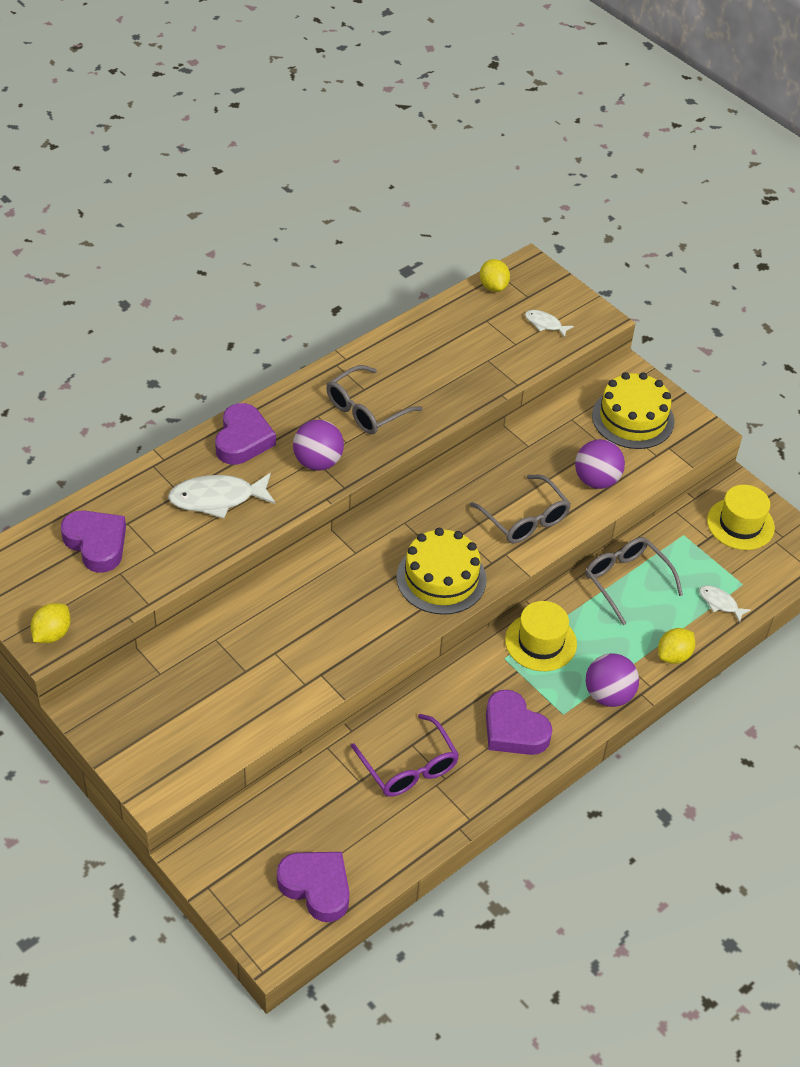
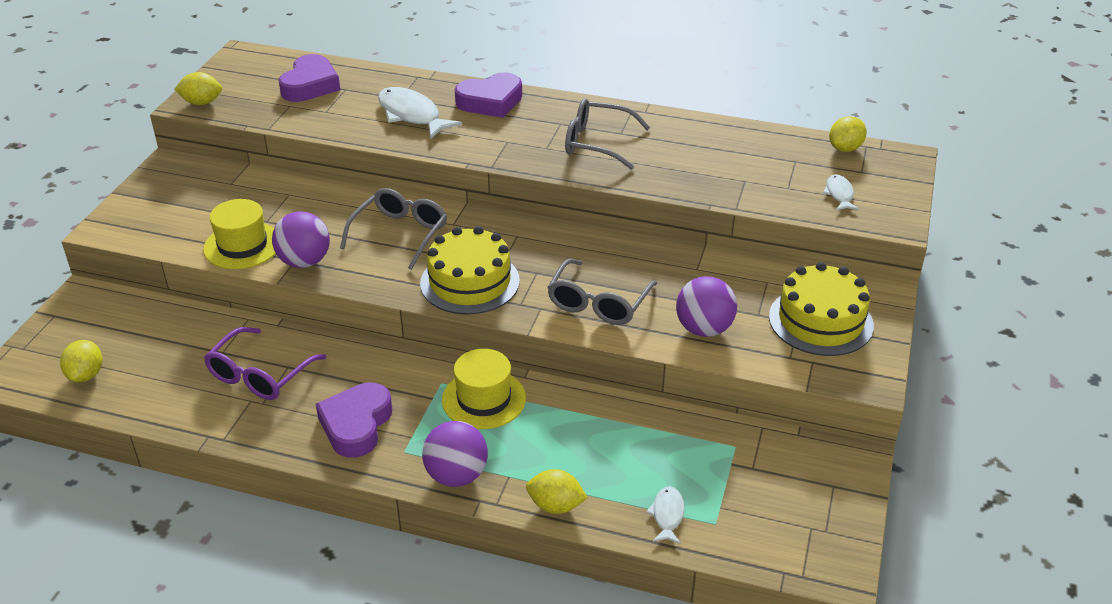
camera: 60 degrees right, 10 degrees down
(316, 887) = (86, 375): purple heart -> yellow lemon
(318, 462) = (506, 143): purple ball -> purple ball (304, 261)
(627, 581) = (623, 428): grey glasses -> grey glasses (400, 234)
(740, 524) = (803, 486): yellow hat -> yellow hat (242, 245)

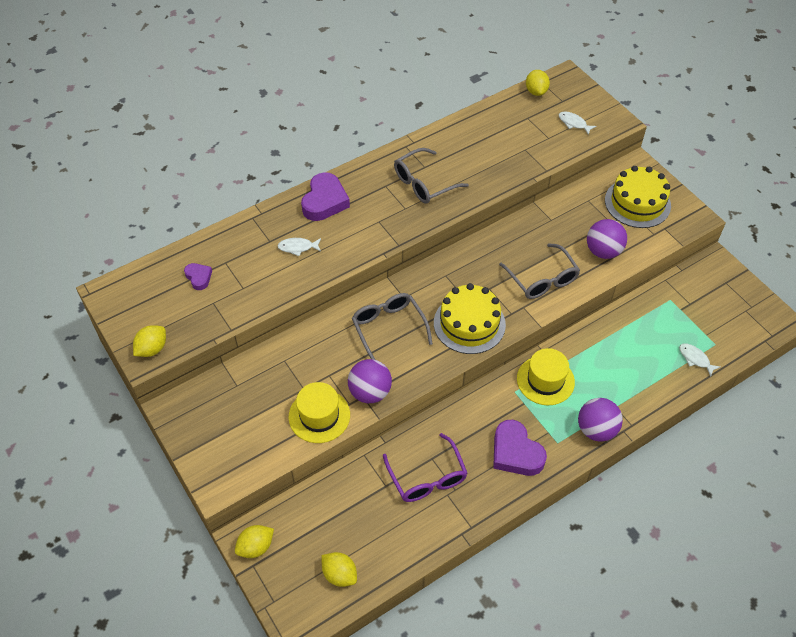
camera: 50 degrees left, 15 degrees up
(310, 85) = (199, 277): purple heart -> purple heart, size x0.54
(412, 115) = (298, 247): white fish -> white fish, size x0.53
(555, 506) = (653, 400): yellow lemon -> yellow lemon (256, 547)

